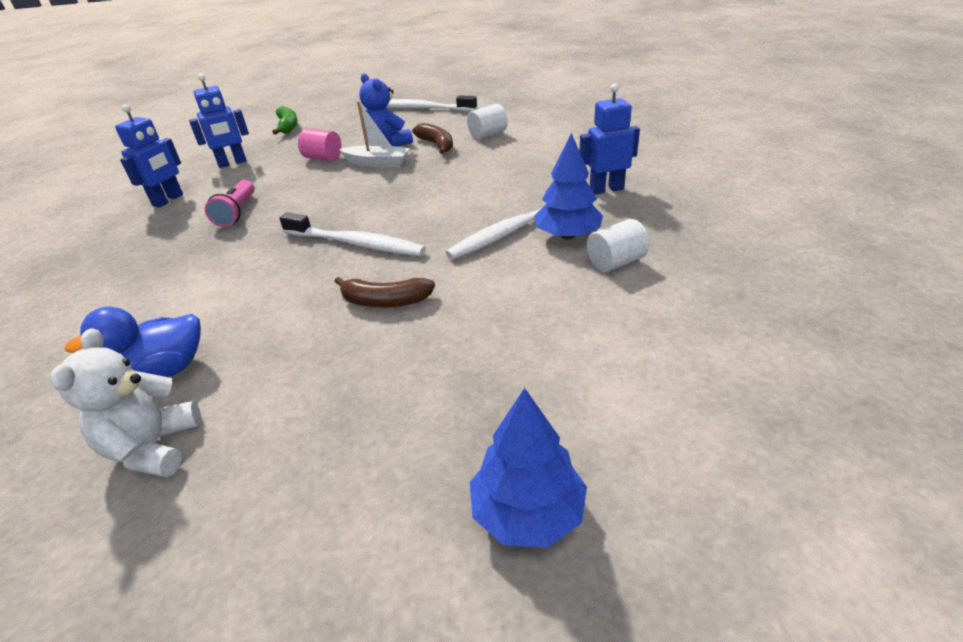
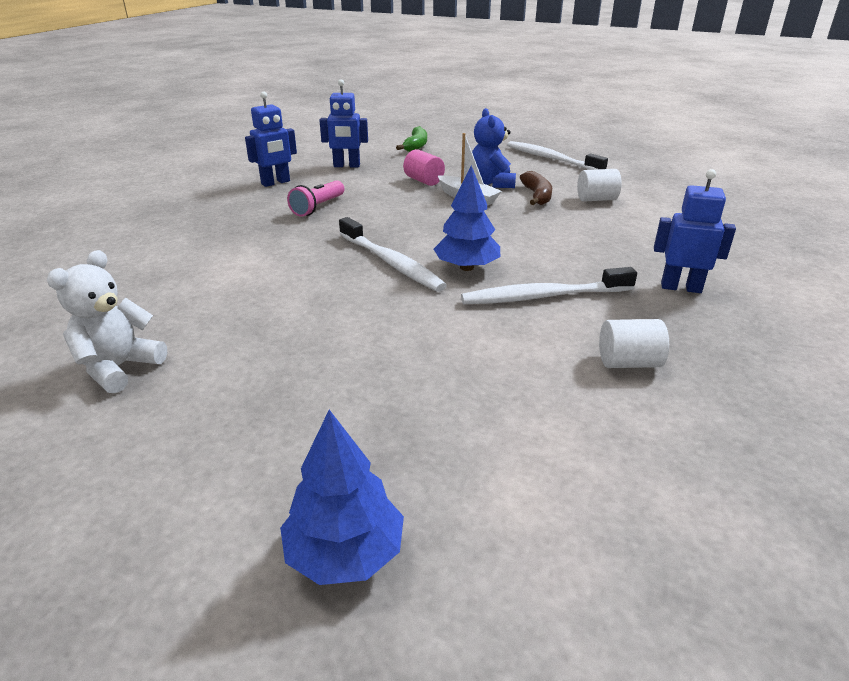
camera: 25 degrees right, 5 degrees down
(163, 371) = (169, 314): blue duck -> none
(385, 301) = (375, 321): brown banana -> none
(567, 235) = (598, 319): blue tree -> blue tree (466, 267)

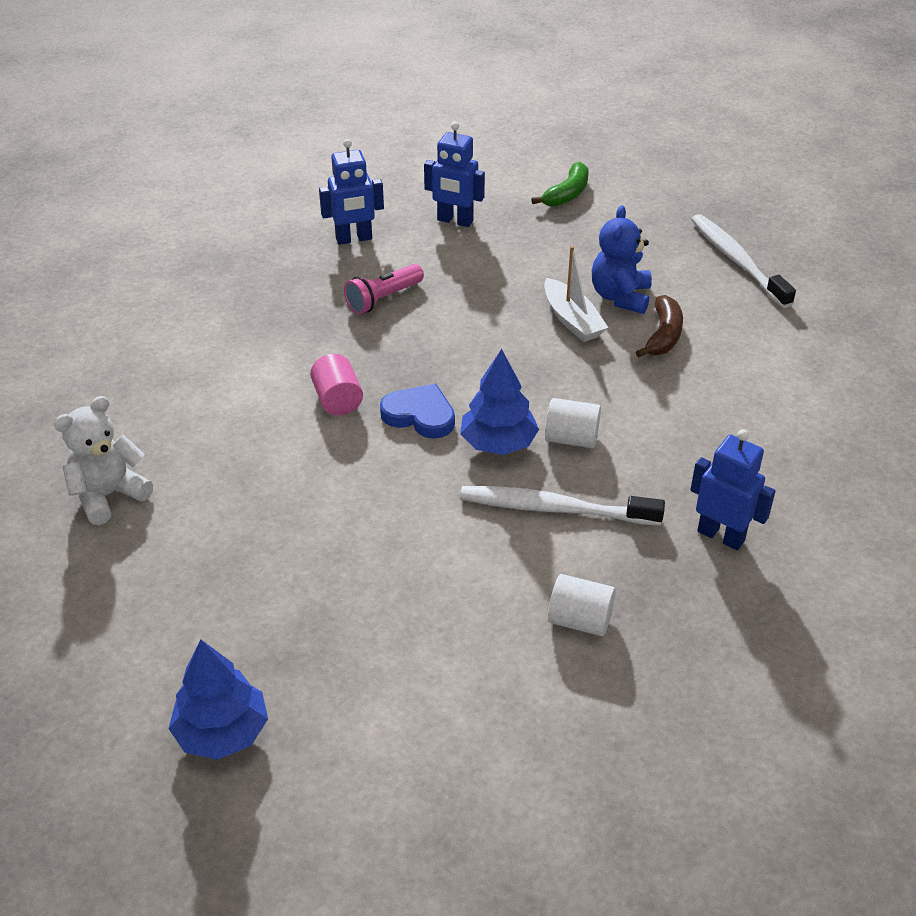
camera: 20 degrees right, 10 degrees up
(391, 263) = (420, 415): white toothbrush -> blue heart
(423, 181) = (536, 273): pink cylinder -> pink cylinder (337, 400)
(596, 199) = (737, 359): white cylinder -> white cylinder (571, 438)

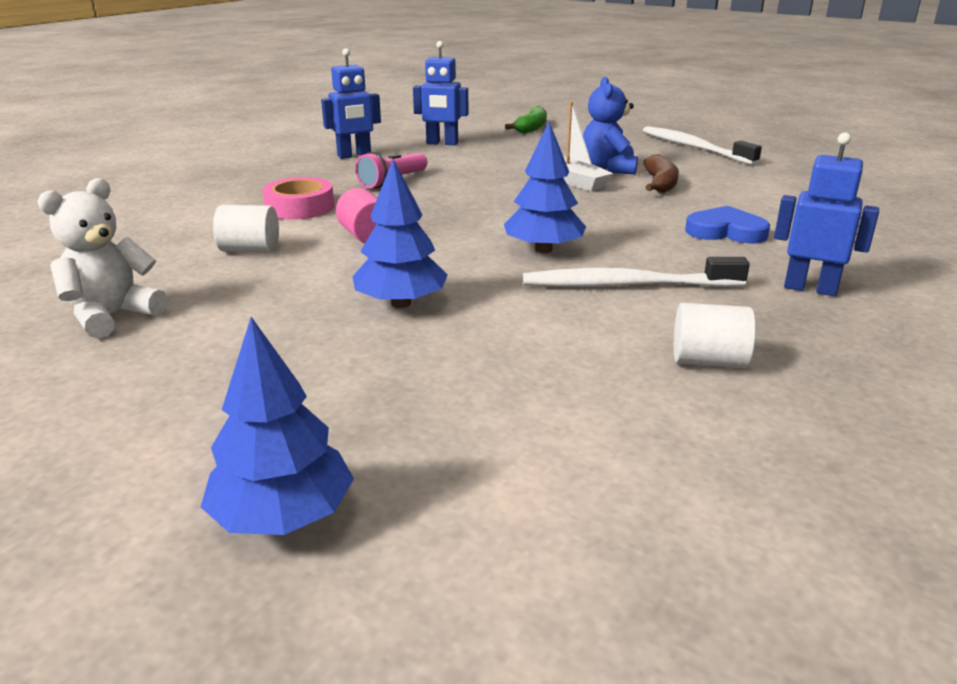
camera: 10 degrees left, 15 degrees down
(282, 339) = (299, 207): none -> pink tape
(348, 509) = (401, 303): none -> blue tree
(420, 415) = (455, 239): blue heart -> blue heart (726, 231)
(571, 438) = (615, 242): white cylinder -> white cylinder (250, 249)

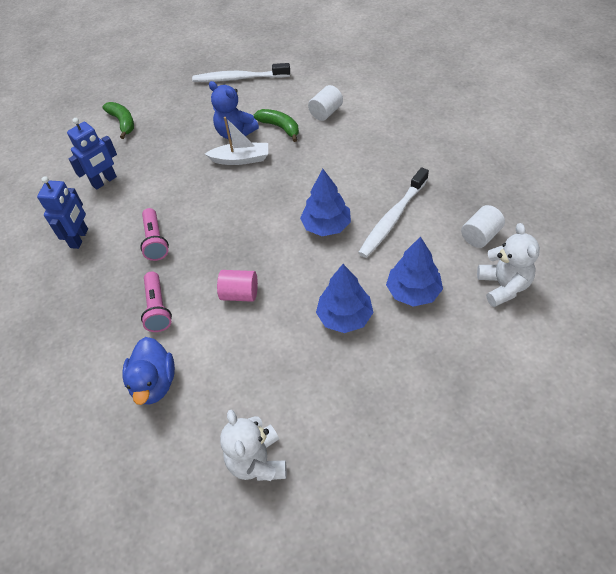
camera: 50 degrees left, 25 degrees up
(193, 234) = (154, 383): none -> blue duck
(250, 249) = (210, 360): white cylinder -> white cylinder (326, 112)
(283, 516) = (508, 438): blue tree -> blue tree (413, 292)
(299, 207) = (157, 308): pink tape -> pink flashlight
(629, 414) = (503, 286): none -> white teddy bear
(660, 184) = (280, 127): brown banana -> green banana
(726, 231) = (363, 145): blue heart -> none
(810, 288) = (443, 160): blue robot -> none

